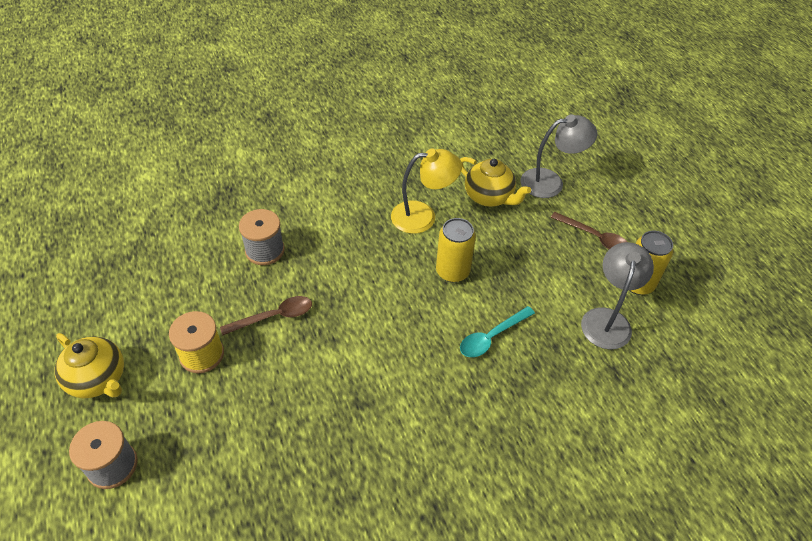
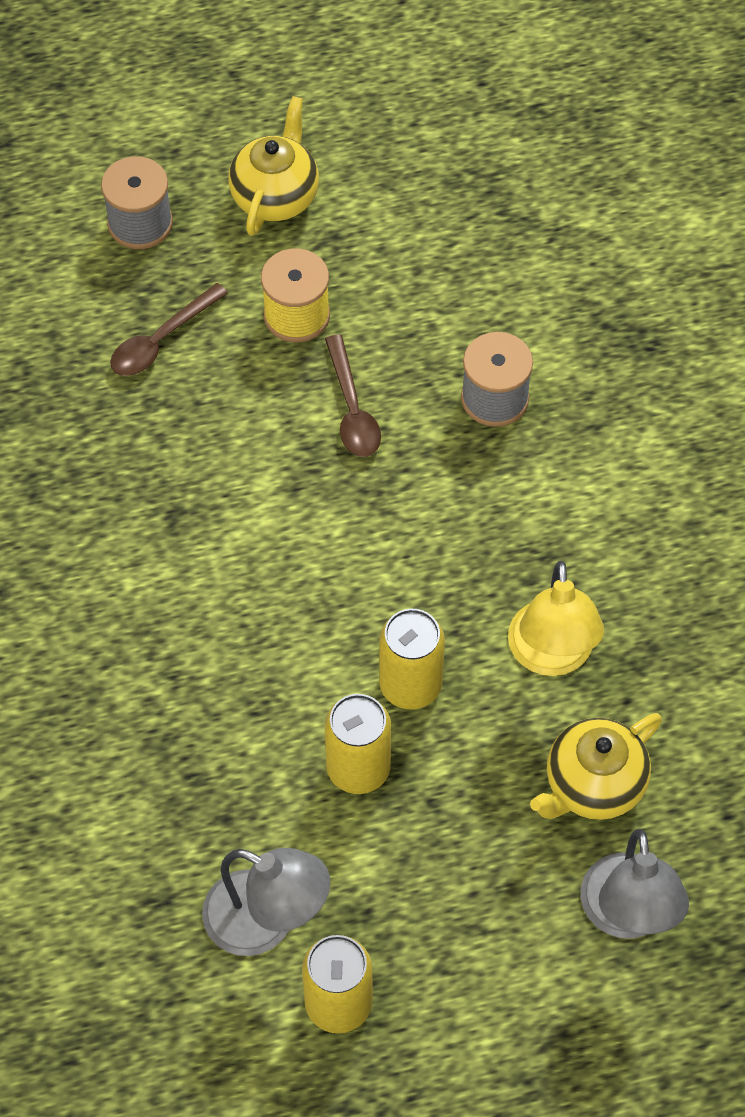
camera: 100 degrees right, 10 degrees up
(98, 379) = (275, 196): yellow teapot -> yellow teapot turned 150 degrees clockwise
(491, 337) = (261, 721): turquoise spoon -> none
(507, 289) = (358, 768): none -> yellow can
(594, 237) = (464, 959): brown spoon -> brown spoon (161, 340)

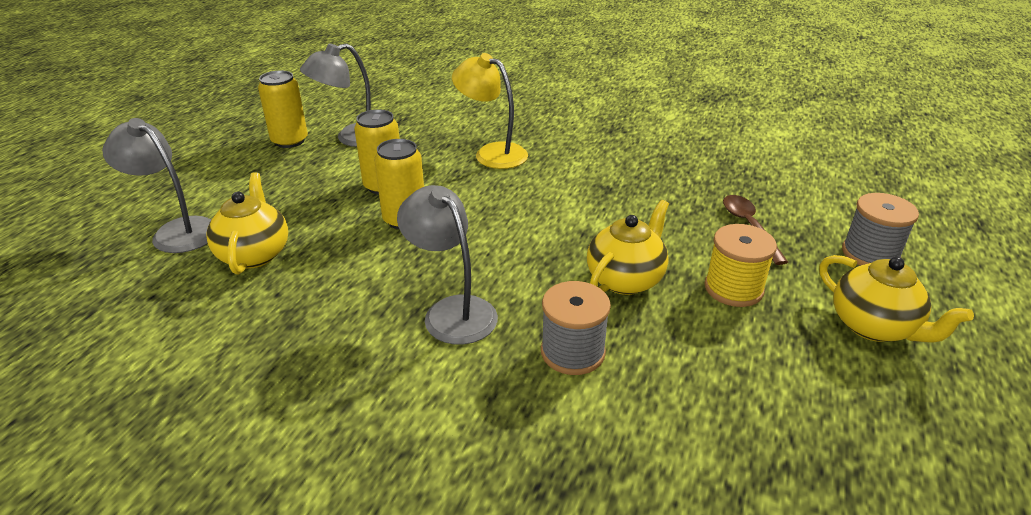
camera: 125 degrees right, 25 degrees down
(352, 409) = (625, 279): brown spoon -> yellow teapot
(521, 526) = (452, 311): none -> grey lamp
(551, 656) = (348, 278): yellow lamp -> yellow lamp (492, 153)

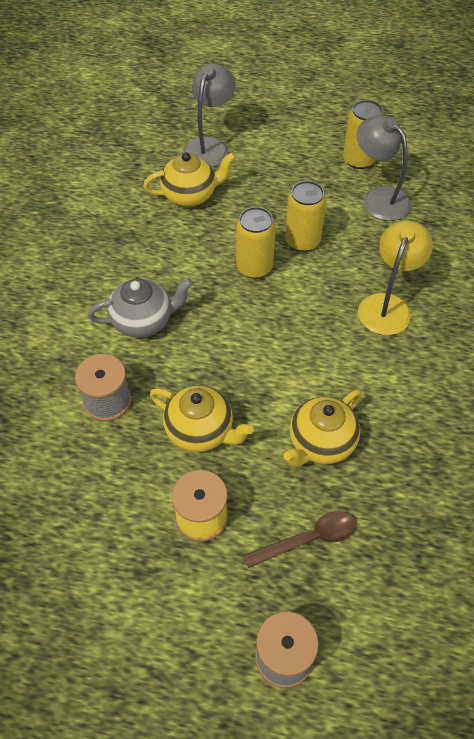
camera: 80 degrees right, 20 degrees up
(452, 311) = (143, 321): grey lamp -> grey teapot
(874, 327) = (163, 633): yellow teapot -> yellow teapot (320, 443)

